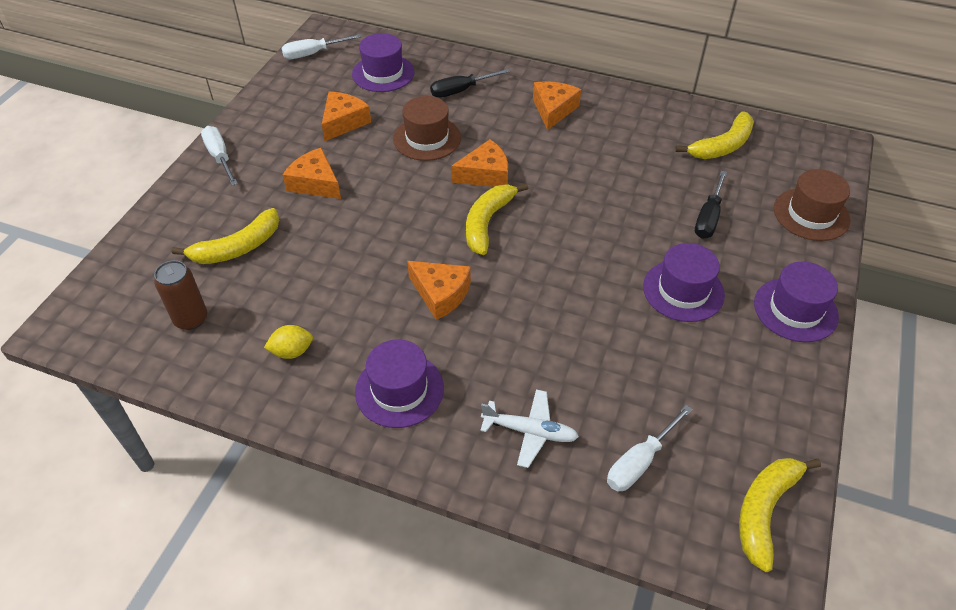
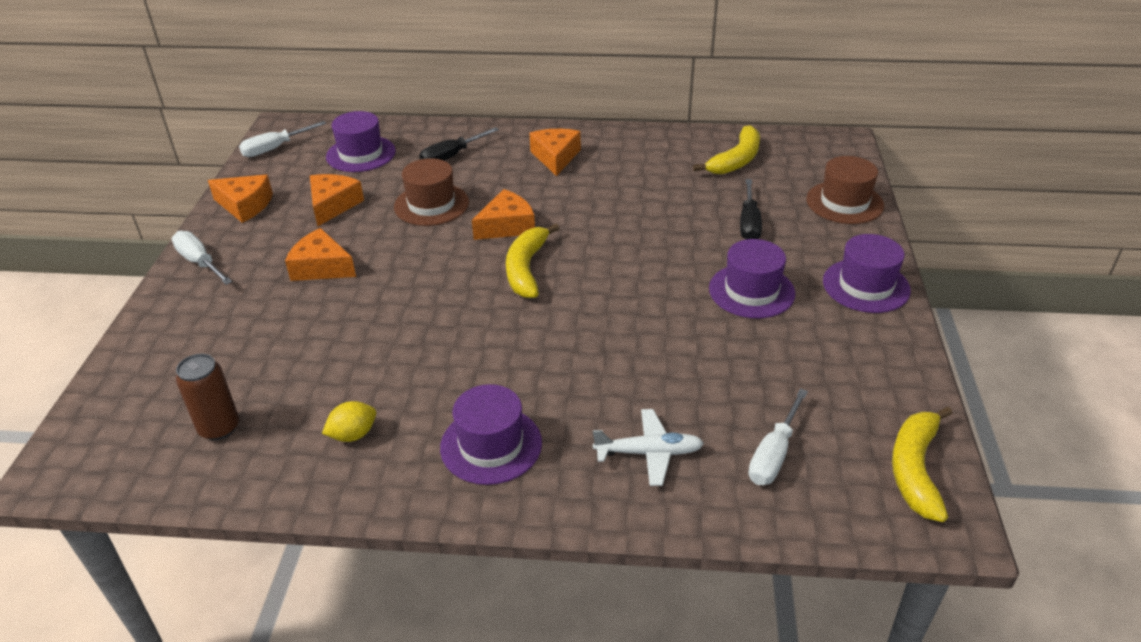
camera: 15 degrees left, 10 degrees down
(237, 247) = (251, 346): yellow banana -> none
(440, 294) = (501, 344): orange cheese -> orange cheese (245, 205)

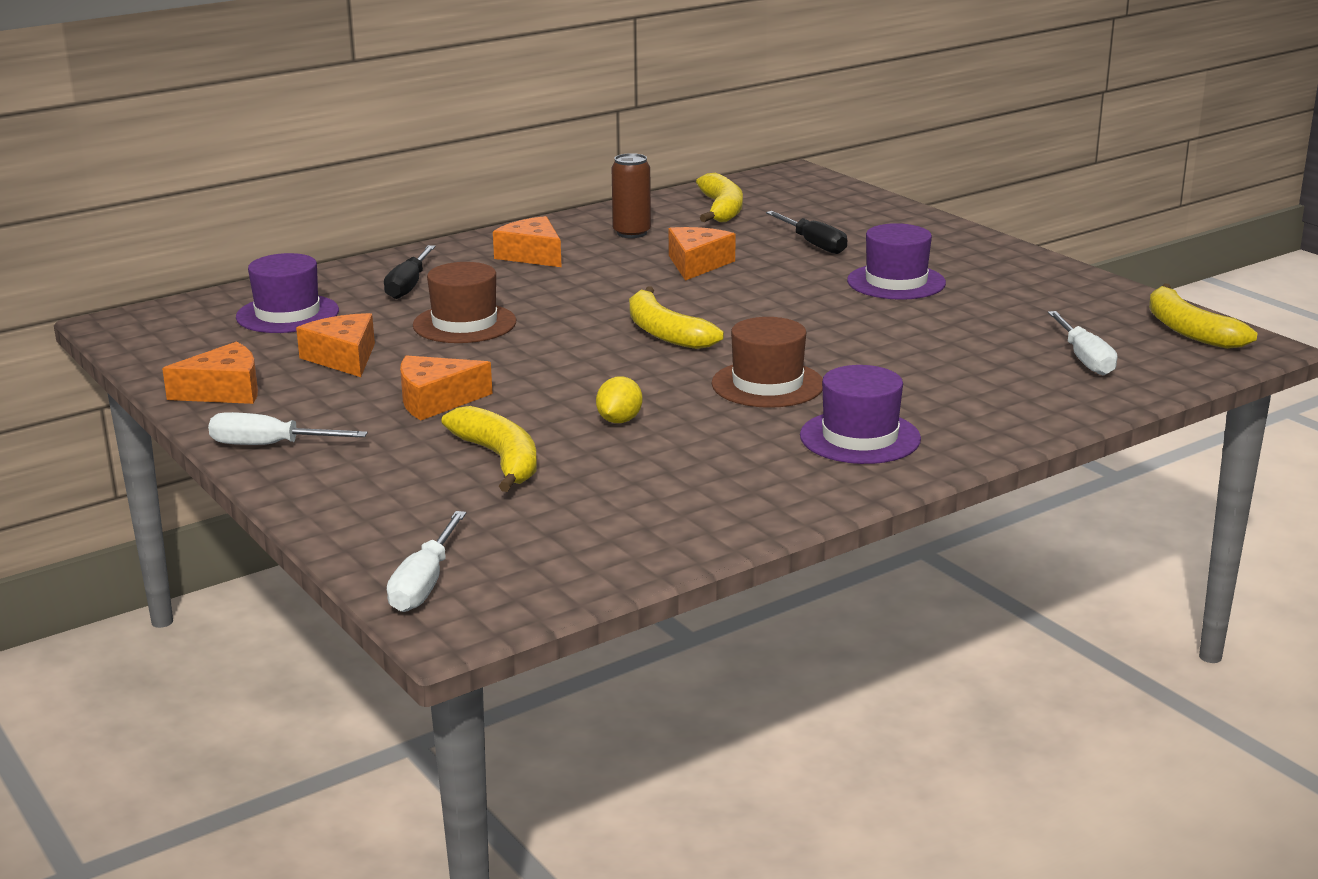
camera: 40 degrees left, 15 degrees down
(219, 428) = (574, 528): brown can -> brown can (632, 233)
(275, 148) = (155, 341): white screwdriver -> white screwdriver (424, 584)
(276, 339) = (500, 459): none -> yellow banana
(353, 434) = (721, 480): yellow lemon -> yellow lemon (619, 420)
(507, 226) = (583, 313): orange cheese -> orange cheese (697, 264)
(648, 453) = (994, 393): white plane -> none
(844, 202) = (870, 209): brown hat -> brown hat (767, 384)
(866, 286) = (979, 251): purple hat -> none

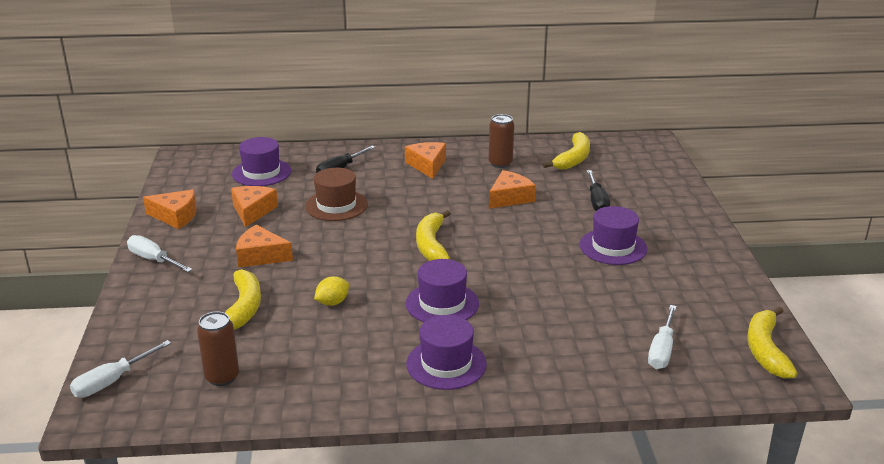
camera: 30 degrees right, 5 degrees up
(583, 532) = (222, 377): none -> brown can
(767, 384) = (442, 303): brown hat -> purple hat

